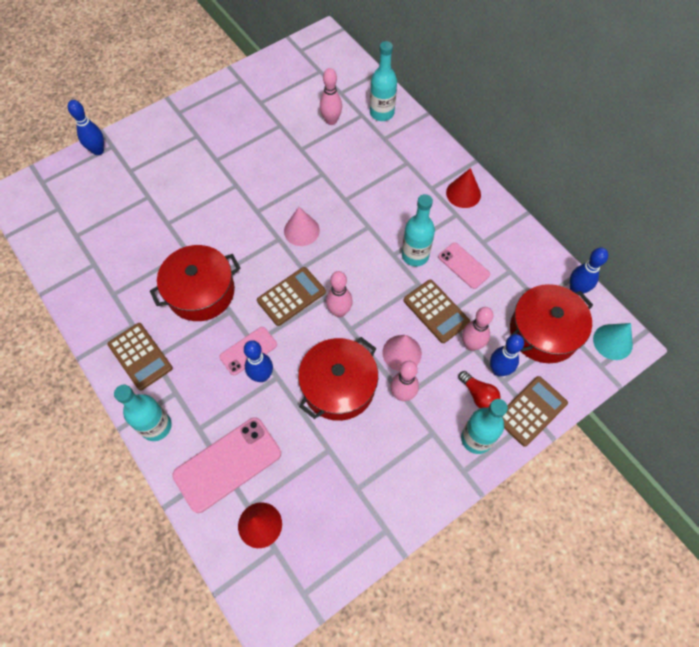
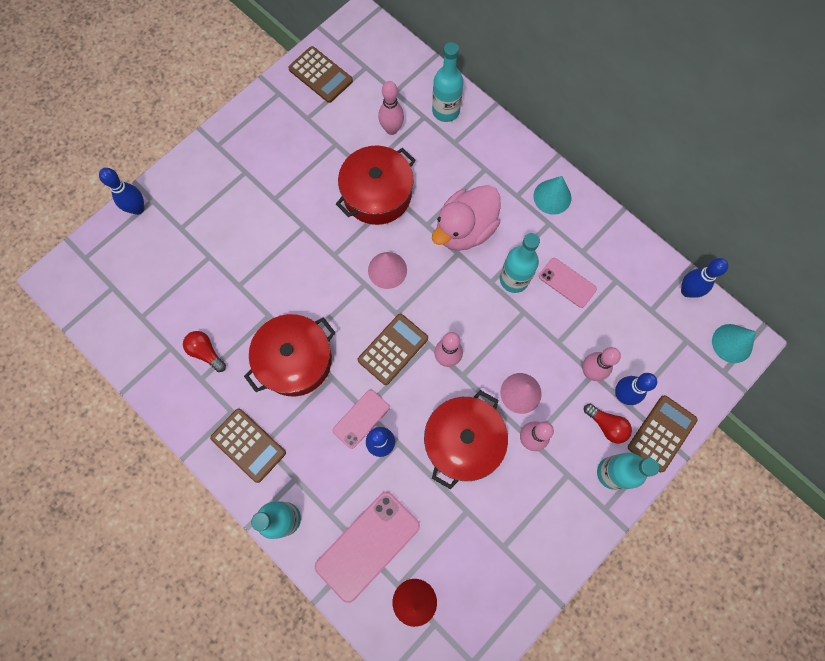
camera: 10 degrees left, 10 degrees up
(124, 273) = (206, 352): none -> red light bulb
(378, 208) = (465, 229): none -> pink duck
(436, 311) = (547, 340): brown calculator -> brown calculator (320, 75)
(463, 193) = (552, 197): red cone -> turquoise cone
(544, 332) = (661, 344): red pot -> red pot (377, 194)

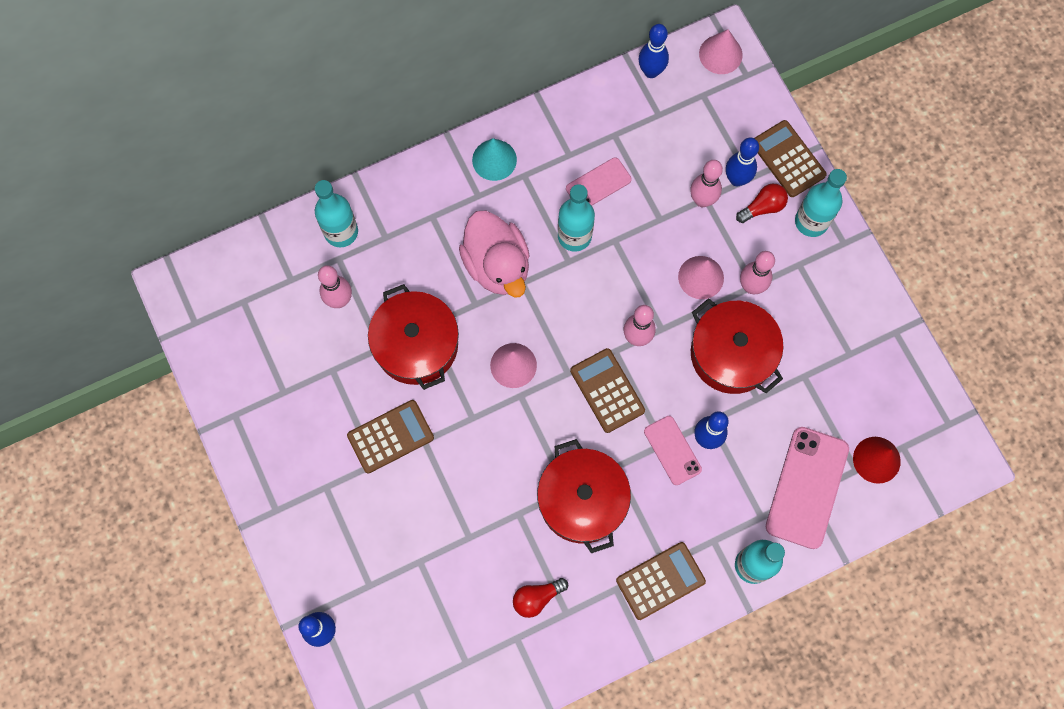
camera: 70 degrees left, 0 degrees up
(320, 75) = (231, 357): brown calculator -> brown calculator (390, 436)
(368, 545) = (807, 487): pink phone -> pink phone turned 45 degrees clockwise
(732, 343) = (720, 54): turquoise cone -> pink cone

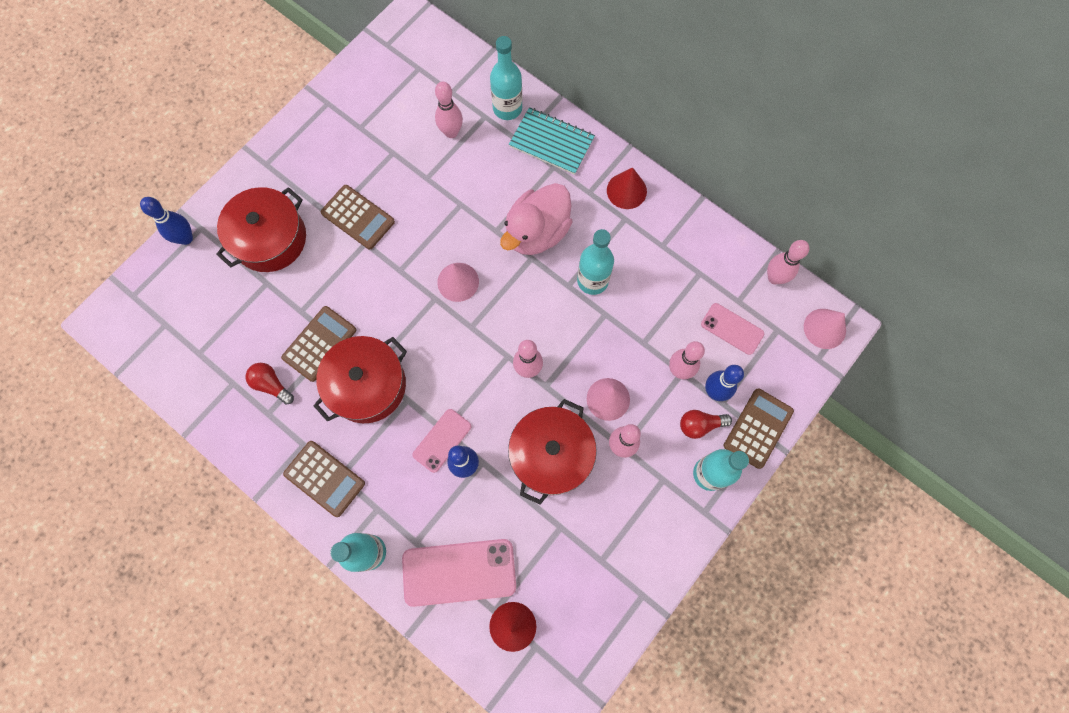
camera: 65 degrees right, 0 degrees up
(403, 206) = (551, 142): none -> turquoise notebook
(416, 345) = (441, 202): red pot -> red pot (270, 239)
(494, 160) = (626, 190): turquoise cone -> red cone
(598, 184) = (648, 279): pink phone -> pink phone (732, 329)
(607, 390) = (470, 364): brown calculator -> brown calculator (319, 344)
(651, 71) = (774, 278): blue bowling pin -> pink bowling pin
(762, 207) = (700, 425): red light bulb -> red light bulb turned 135 degrees clockwise

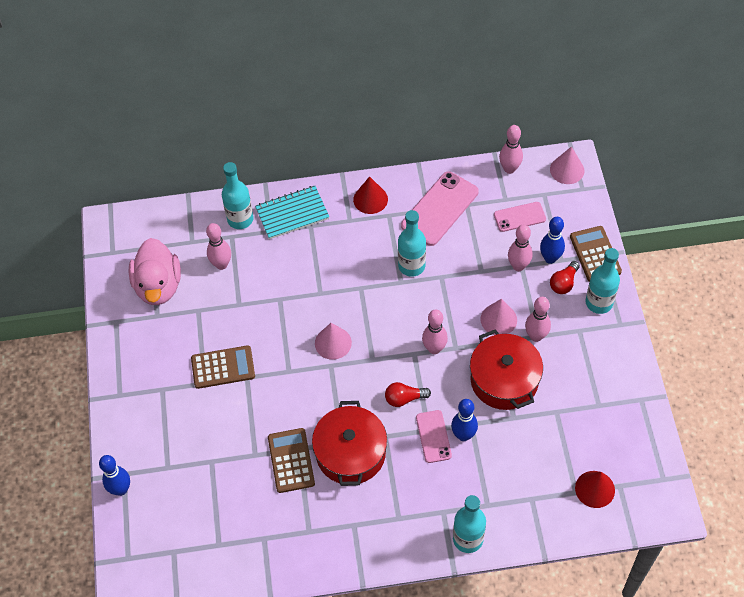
camera: 45 degrees left, 15 degrees down
(270, 239) = (180, 434): red pot -> none
(271, 385) = (290, 513): red light bulb -> red light bulb (404, 398)
(324, 478) = (390, 529): brown calculator -> none
(459, 572) = (531, 494): pink phone -> pink phone (440, 209)
(537, 232) = (346, 271): pink duck -> pink duck (158, 286)

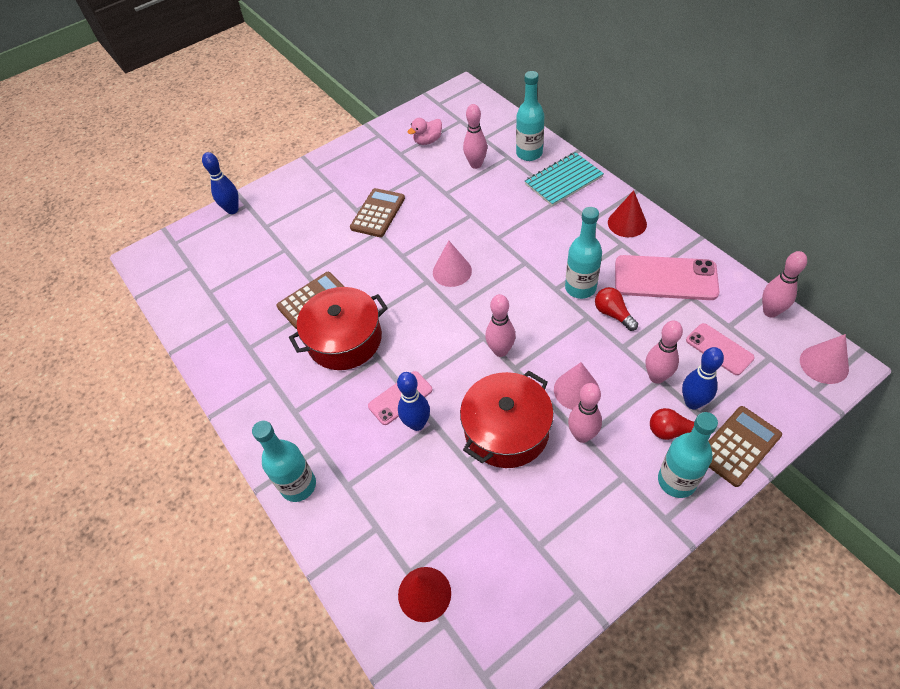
camera: 65 degrees right, 5 degrees down
(158, 286) = (427, 141): pink duck -> pink duck, size x0.52
(223, 367) = (378, 213): brown calculator -> brown calculator turned 120 degrees counterclockwise
(292, 213) = (563, 181): turquoise notebook -> turquoise notebook turned 75 degrees counterclockwise
(404, 398) = (428, 353): red light bulb -> red light bulb (613, 314)

